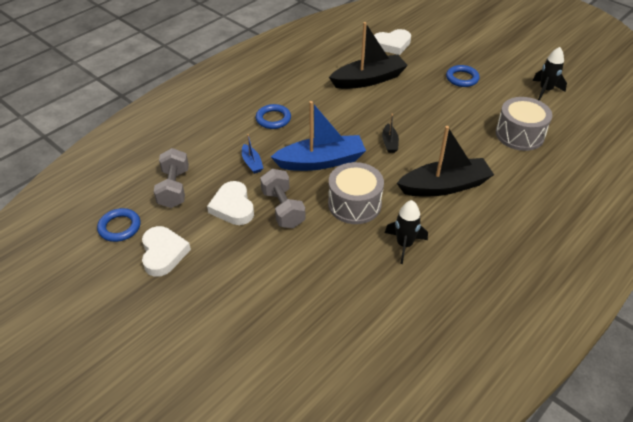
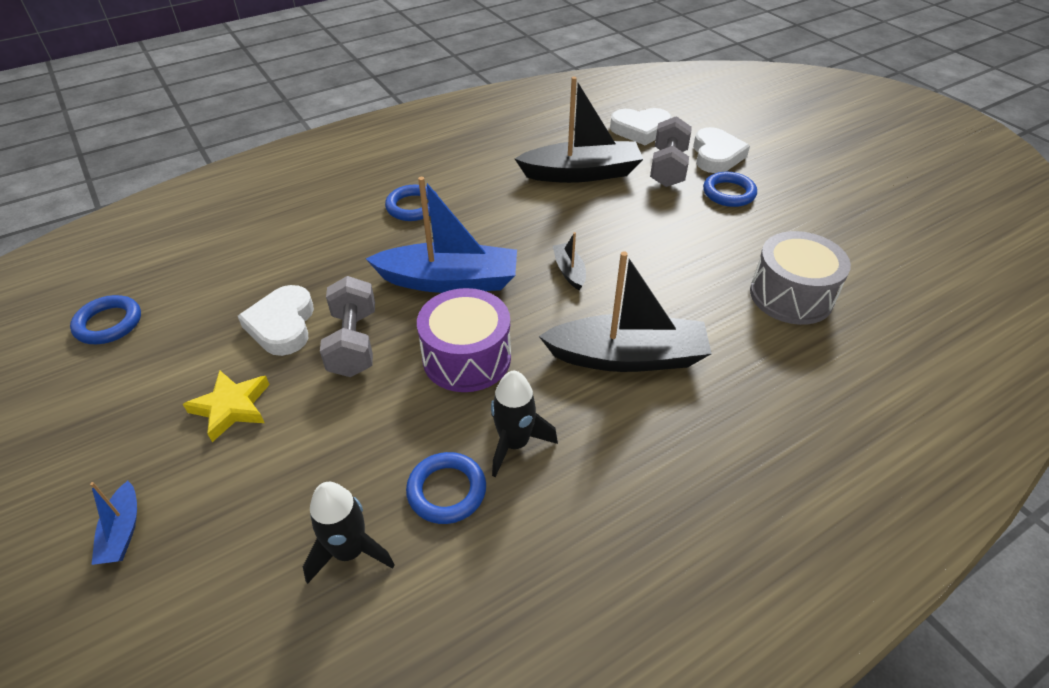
camera: 15 degrees right, 0 degrees up
(163, 253) = (142, 376): white heart -> white heart (716, 155)
(174, 188) = (217, 281): grey dumbbell -> grey dumbbell (668, 168)
(231, 259) = (231, 407): none -> yellow star
(252, 163) = (347, 265): blue boat -> blue boat (122, 531)
(354, 204) = (467, 358): grey drum -> purple drum
(380, 276) = (446, 491): none -> blue ring
(389, 143) = (569, 271): black boat -> black boat turned 150 degrees clockwise
(545, 90) = (862, 232): black rocket -> black rocket (350, 551)

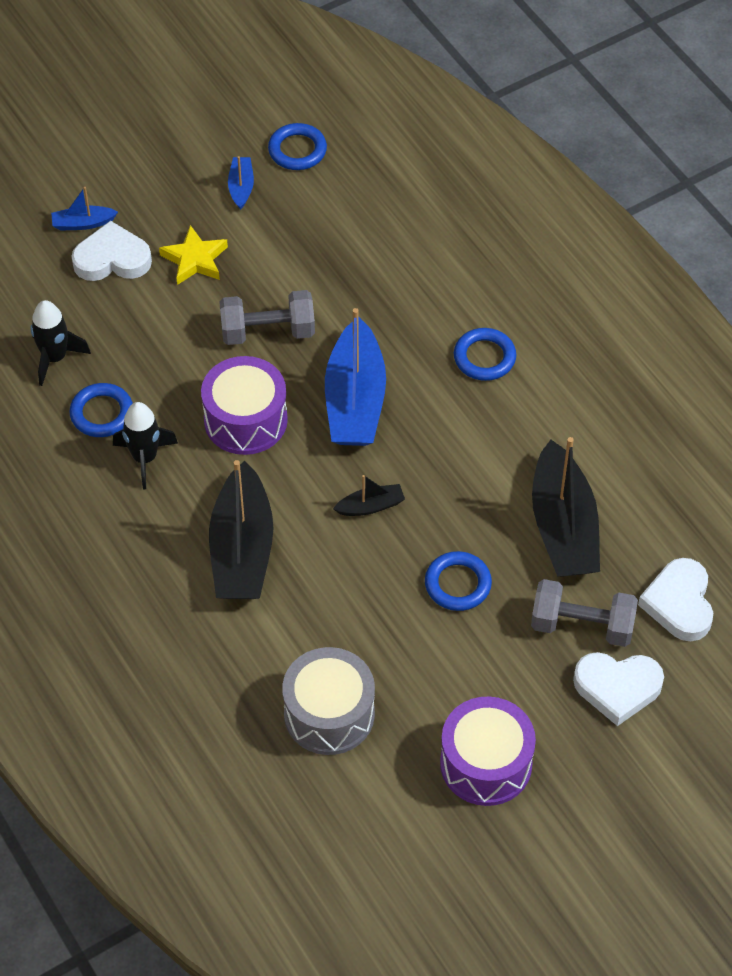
camera: 90 degrees right, 10 degrees up
(139, 369) = (241, 187): none -> blue boat
(282, 325) = (293, 275): white heart -> white heart (112, 259)
(729, 193) = (526, 687): blue ring -> blue ring (458, 584)
(802, 213) = (486, 763): none -> purple drum

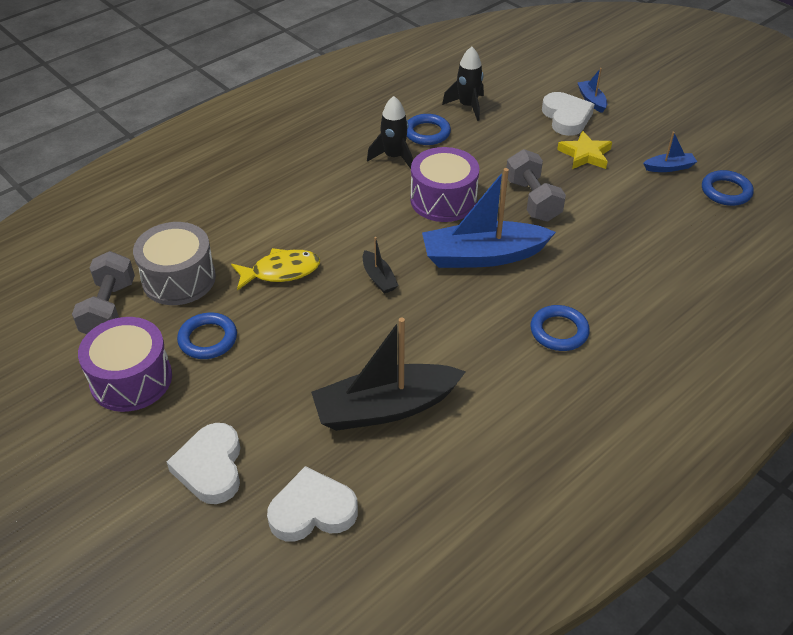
camera: 80 degrees right, 10 degrees down
(242, 549) = (323, 214): black boat -> none
(338, 604) = (281, 271): none -> yellow fish
(458, 584) = (310, 341): blue ring -> blue ring (208, 339)
(582, 625) = (277, 433): grey dumbbell -> grey dumbbell (109, 309)

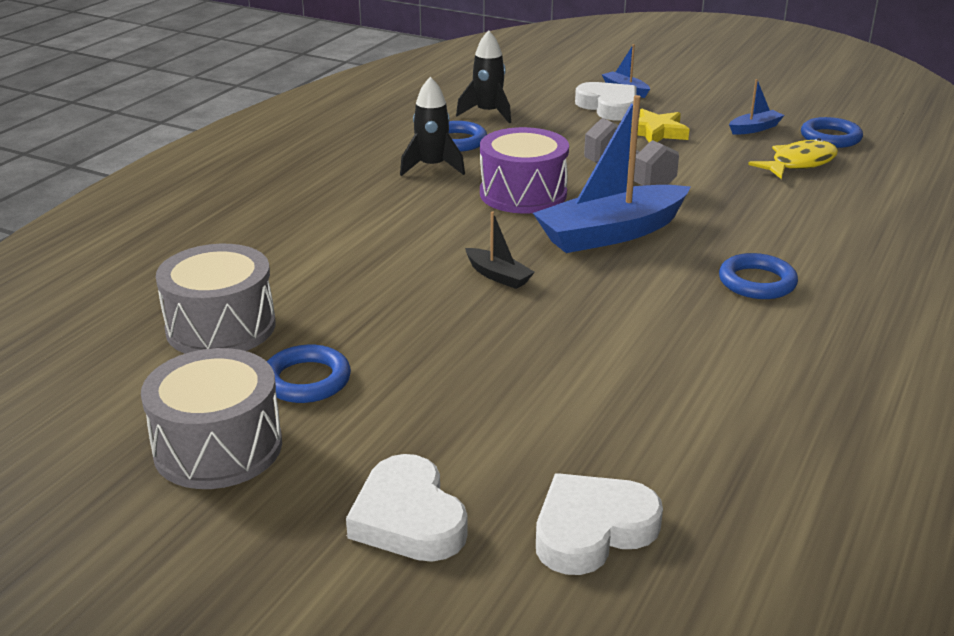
camera: 20 degrees left, 15 degrees down
(109, 309) = (133, 378): grey dumbbell -> none
(131, 379) = (218, 447): purple drum -> grey drum
(281, 271) = (363, 293): yellow fish -> yellow fish (799, 163)
(385, 408) = (606, 398): black boat -> none

